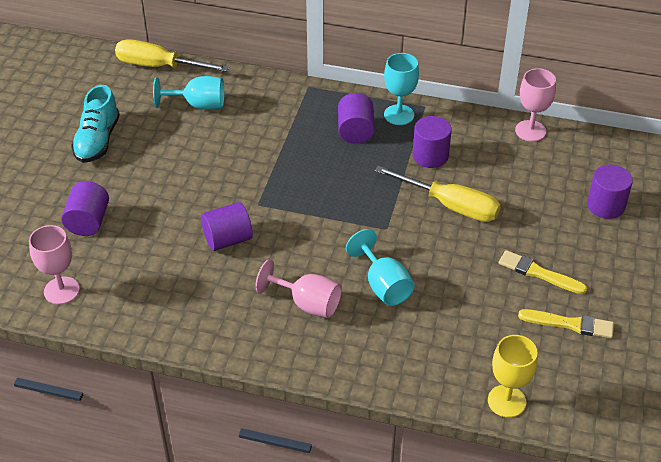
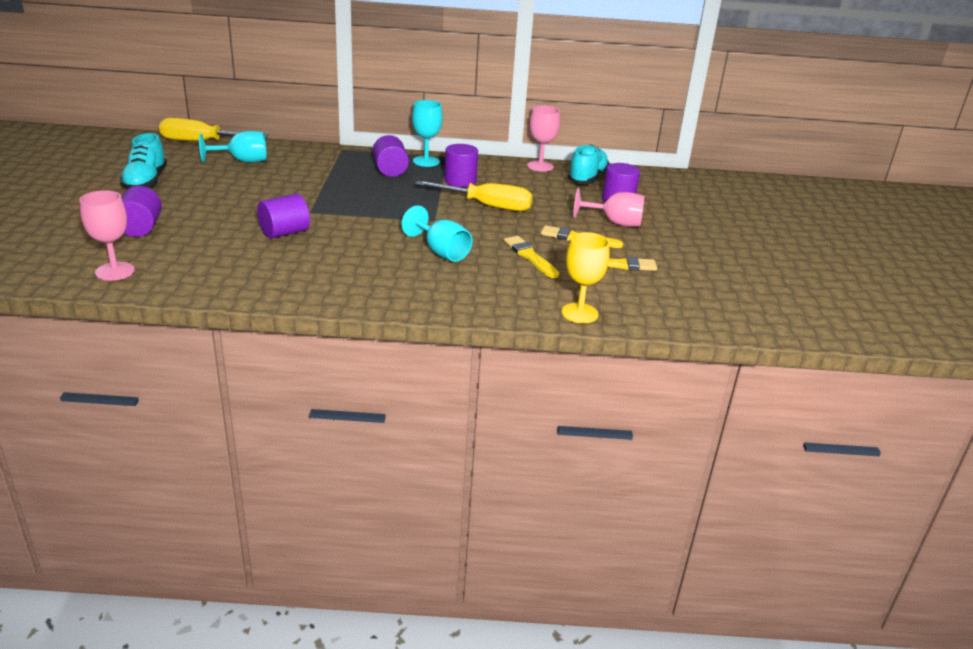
camera: 15 degrees left, 15 degrees down
(307, 304) = (371, 266): pink goblet -> pink goblet (614, 223)
(477, 301) = (530, 256): none -> yellow brush
(581, 158) = (587, 178): none -> turquoise shoe

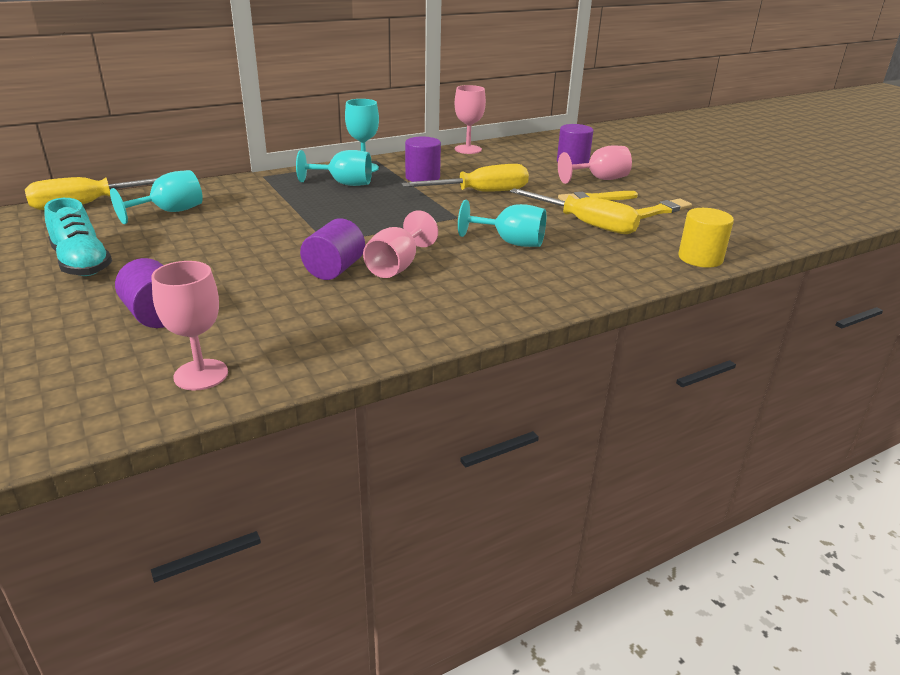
camera: 30 degrees left, 0 degrees up
(329, 243) = (397, 266): none -> pink goblet
(390, 170) = (343, 184): purple cylinder -> turquoise goblet
(530, 256) = (586, 224): yellow brush -> yellow screwdriver
(579, 313) = (700, 258): yellow goblet -> yellow cylinder
(587, 178) = (520, 150): turquoise shoe -> none

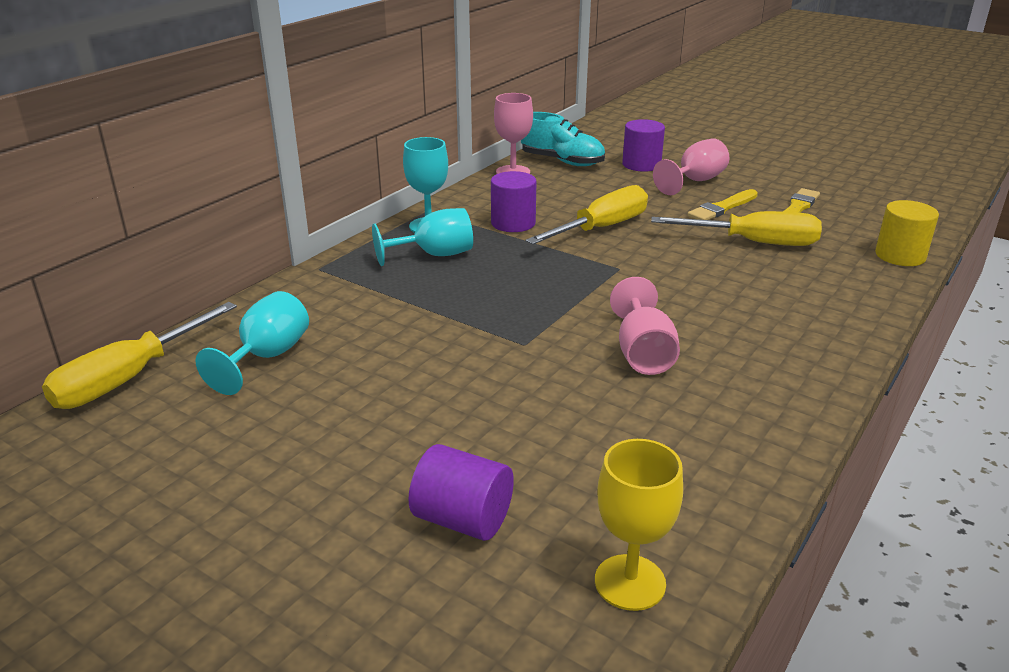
camera: 25 degrees left, 0 degrees up
(82, 263) = (252, 475): turquoise shoe -> turquoise shoe (562, 161)
(201, 375) = (630, 582): pink goblet -> yellow goblet
(334, 269) = (583, 380): purple cylinder -> none
(510, 242) = (714, 287): turquoise goblet -> none

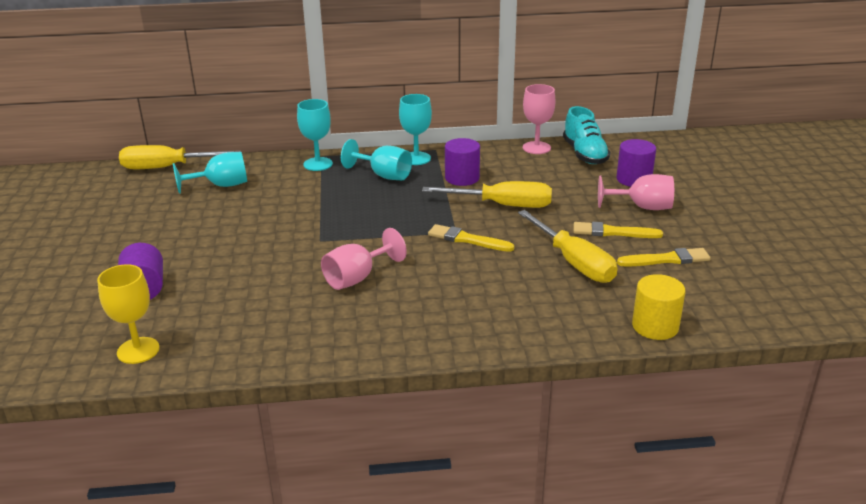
camera: 50 degrees right, 0 degrees up
(335, 278) = (318, 164): none -> turquoise goblet
(644, 269) = (467, 239): none -> yellow brush

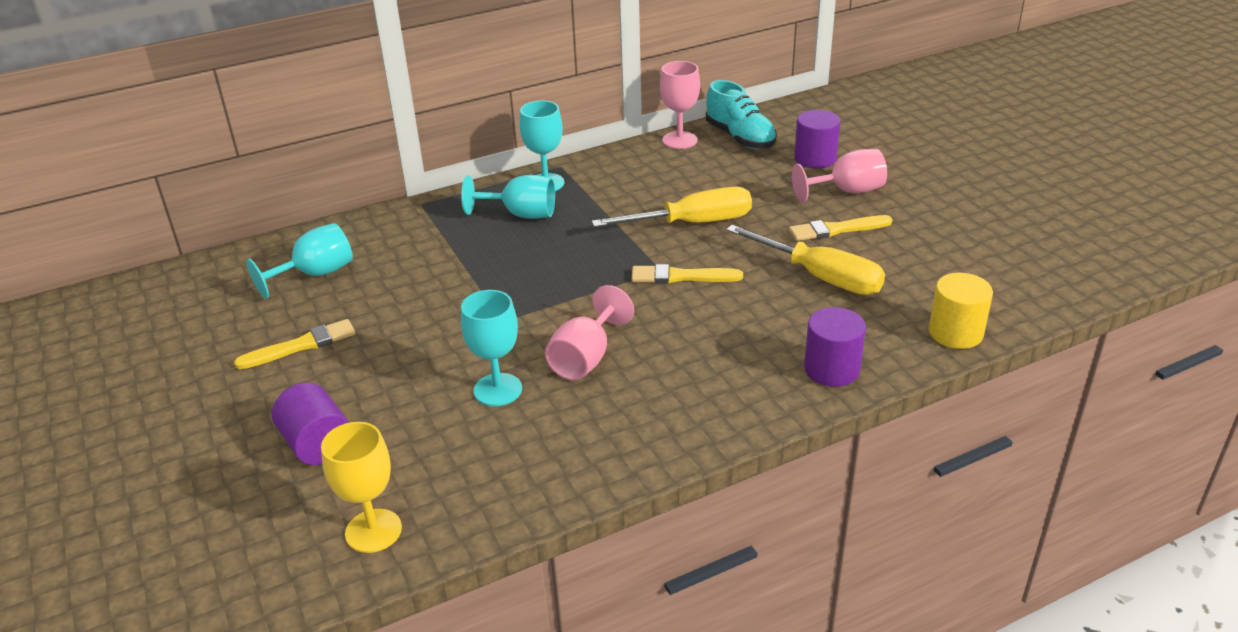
camera: 20 degrees left, 5 degrees up
(167, 167) = (218, 265): yellow screwdriver -> none
(318, 164) = (425, 216): turquoise goblet -> turquoise goblet (498, 390)
(462, 178) = (619, 198): purple cylinder -> purple cylinder (831, 369)
(666, 259) = (914, 250): yellow brush -> yellow brush (301, 345)

